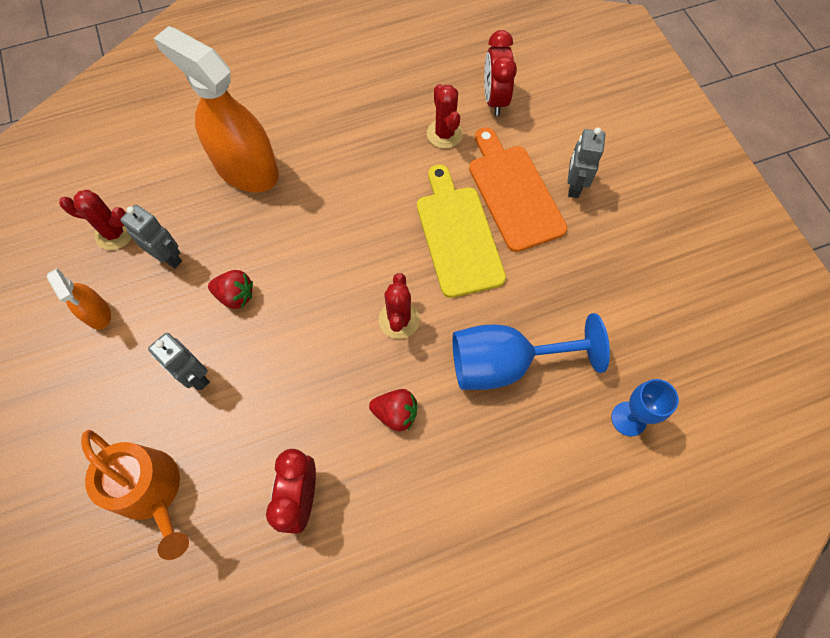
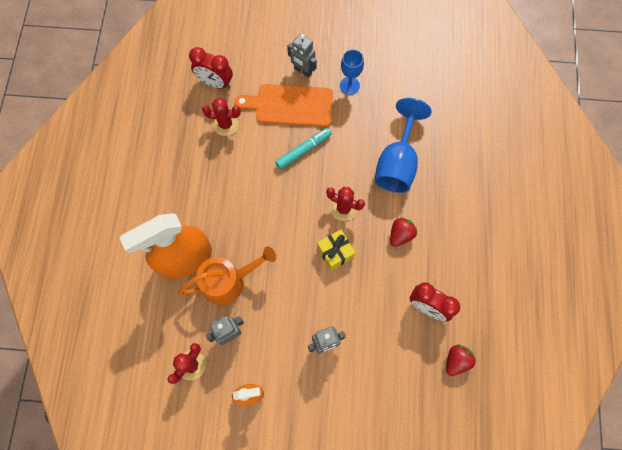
camera: 65 degrees left, 5 degrees up
(151, 491) = (388, 393): orange watering can -> orange watering can (228, 281)
(235, 296) = (280, 299): red strawberry -> red strawberry (456, 361)
(330, 336) = (335, 252): none -> yellow gift
(458, 236) = (303, 150): yellow cutting board -> turquoise marker
(629, 418) = (455, 117): blue goblet -> blue goblet (349, 86)

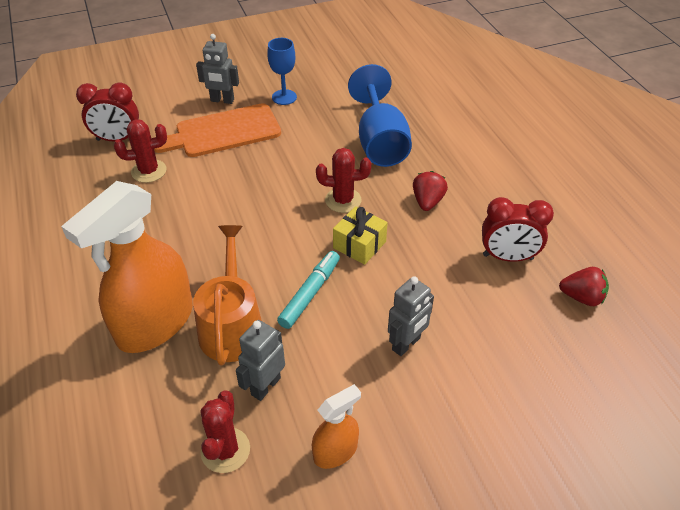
camera: 25 degrees left, 25 degrees down
(228, 281) = (232, 326): orange watering can -> orange watering can turned 45 degrees counterclockwise
(303, 150) = (262, 164): turquoise marker -> turquoise marker (310, 293)
(456, 361) = (581, 297): red strawberry -> red strawberry turned 90 degrees clockwise

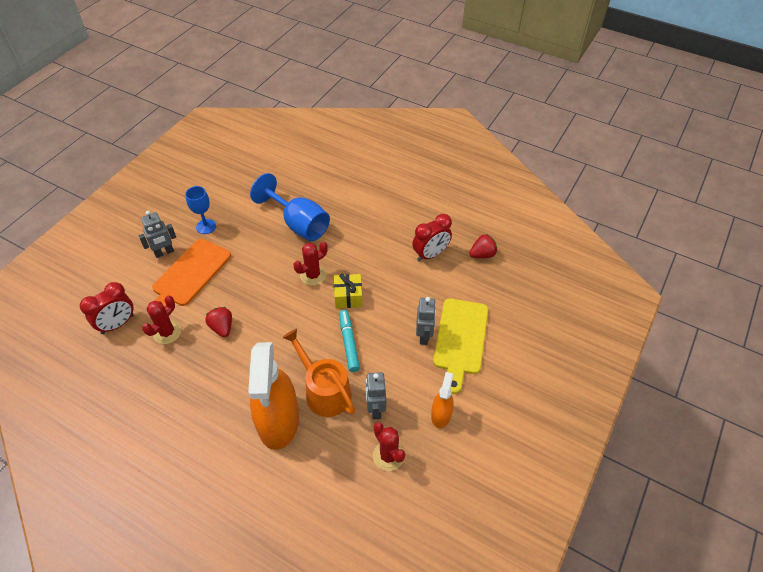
camera: 40 degrees left, 5 degrees up
(427, 201) = (361, 247): red strawberry -> red strawberry (222, 327)
(450, 379) = (460, 339): none -> yellow cutting board

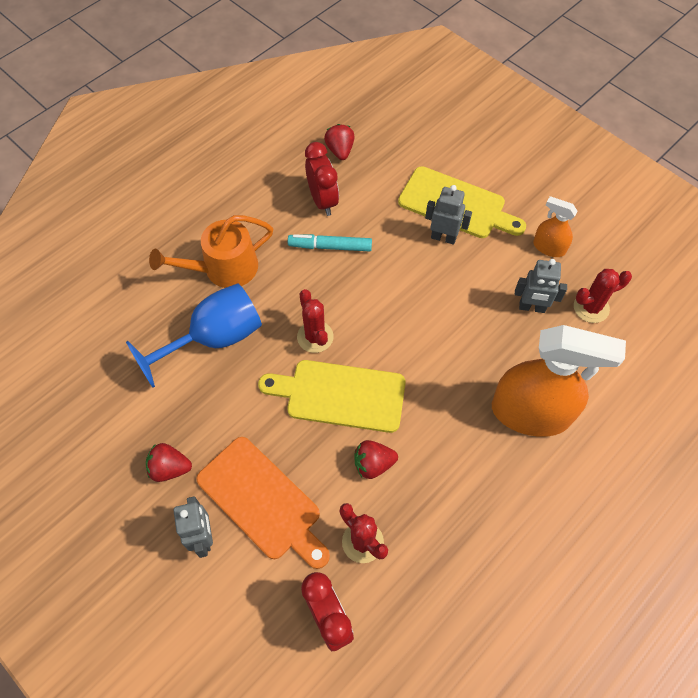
camera: 75 degrees left, 10 degrees up
(206, 226) = (170, 468): blue goblet -> red strawberry
(270, 298) = (340, 395): none -> yellow cutting board
(324, 391) = (498, 355): orange watering can -> orange watering can (224, 269)
(348, 297) = (363, 303): yellow gift -> none
(349, 343) = (435, 316): turquoise marker -> turquoise marker (330, 247)

